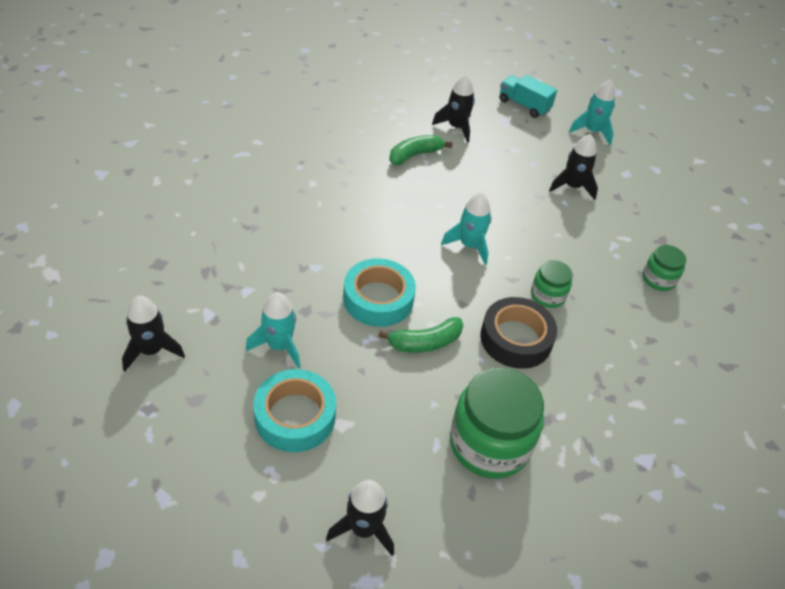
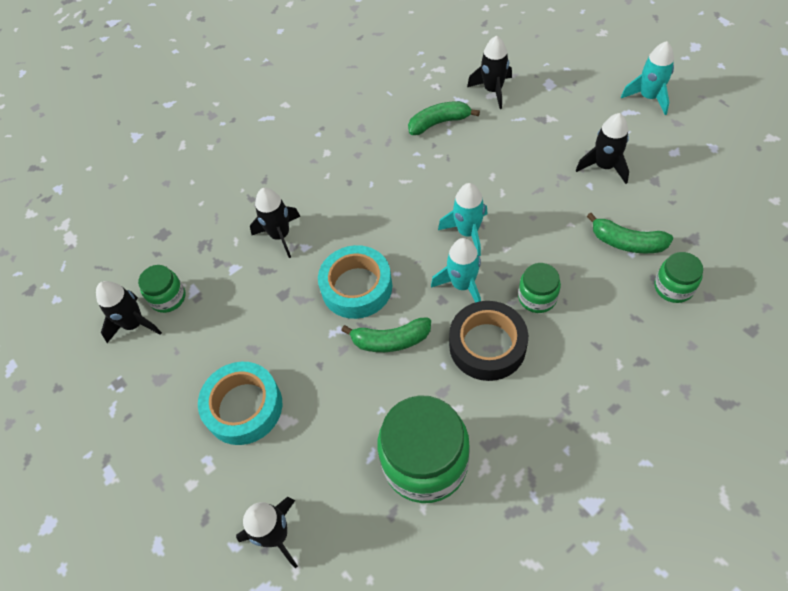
camera: 25 degrees right, 10 degrees up
(182, 323) = (168, 298): none -> green jar
(279, 346) = (248, 330): turquoise rocket -> turquoise rocket (462, 285)
(287, 258) = (280, 235): none -> black rocket
(524, 105) = (577, 64): turquoise truck -> none
(609, 246) = (627, 242): none -> green banana

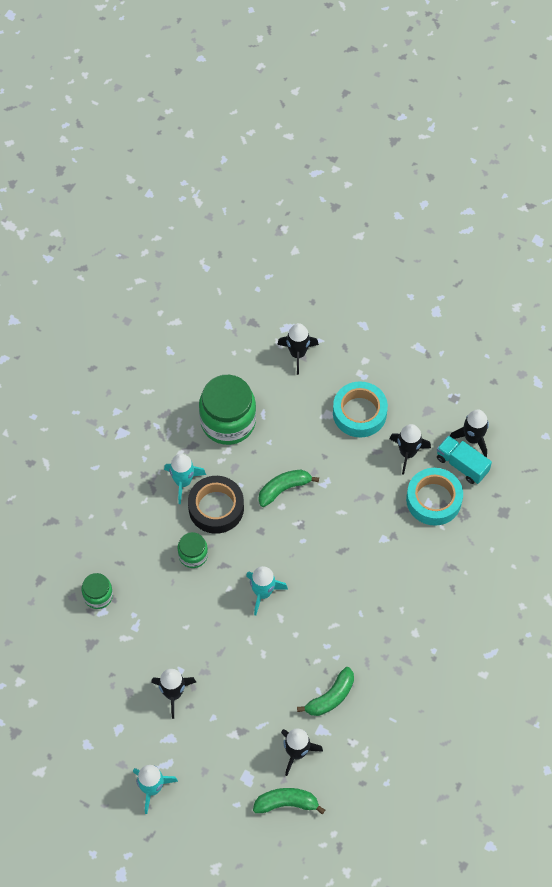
camera: 150 degrees right, 5 degrees up
(168, 298) = (462, 465): green jar -> turquoise truck
(280, 235) = (408, 542): black rocket -> black rocket (407, 453)
(356, 287) = (327, 519): turquoise tape -> turquoise tape (433, 500)
(462, 285) = (250, 547): turquoise rocket -> turquoise rocket (183, 482)
(627, 242) = (139, 623): green banana -> green banana (286, 803)

